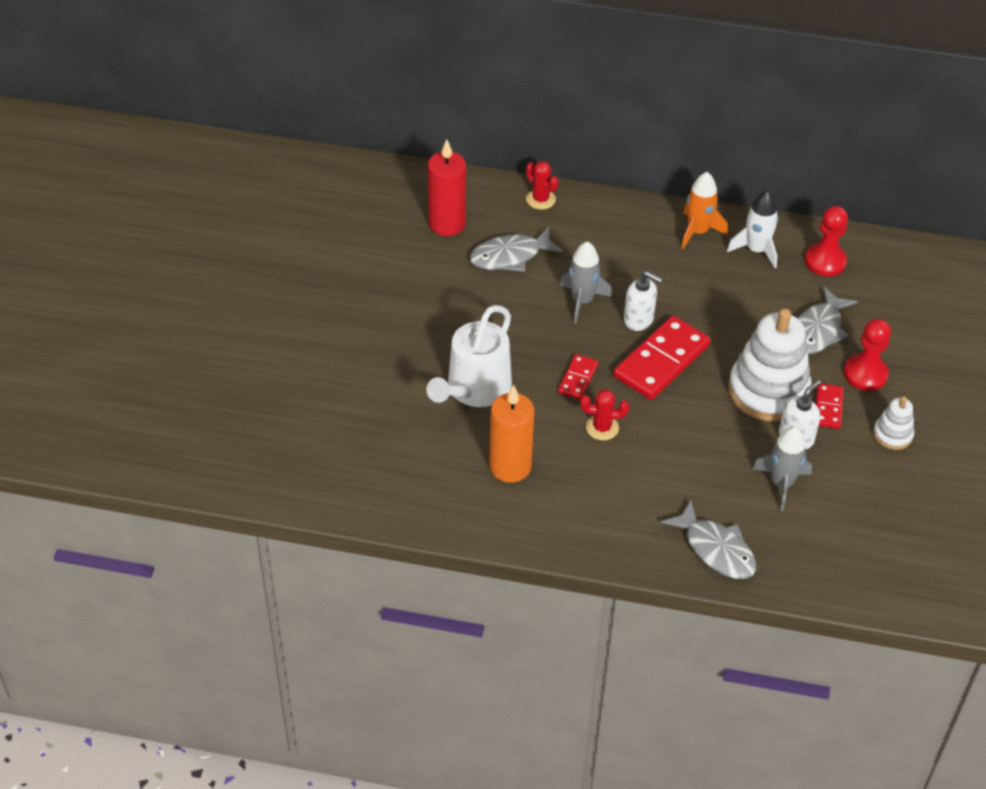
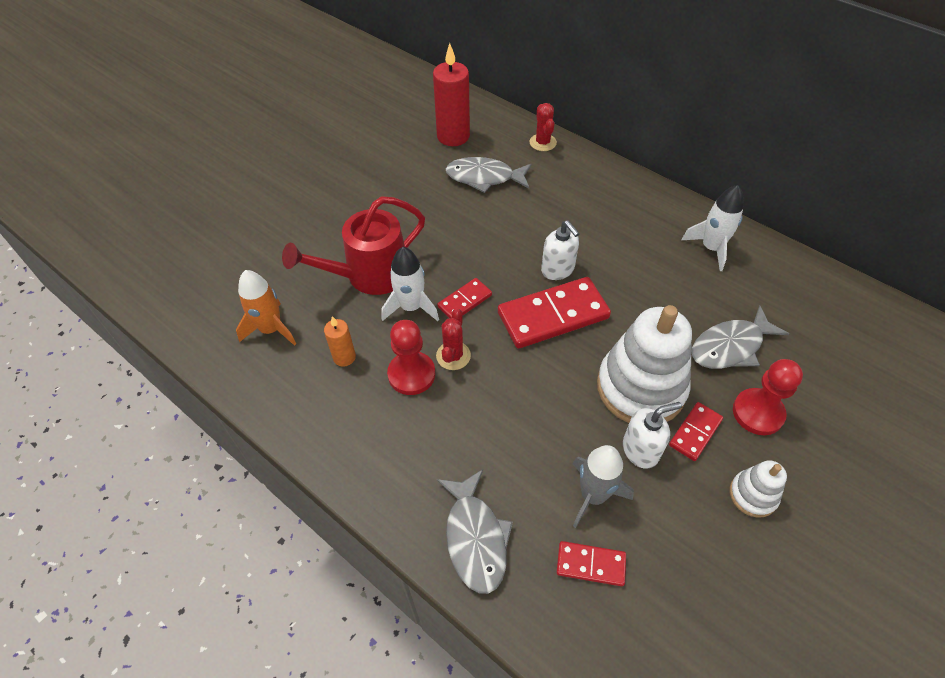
camera: 30 degrees right, 5 degrees up
(475, 389) = (370, 274): white watering can -> red watering can
(510, 467) = (344, 357): orange candle -> orange candle, size x0.53
(535, 402) = (411, 307): none -> white rocket
(582, 301) = (518, 235): grey rocket -> none
(602, 427) = (453, 356): red cactus -> red cactus turned 75 degrees clockwise
(698, 232) = (664, 213): orange rocket -> orange rocket (271, 329)
(808, 529) = (590, 564): none -> red domino
(825, 261) = (776, 282): red pawn -> red pawn (411, 374)

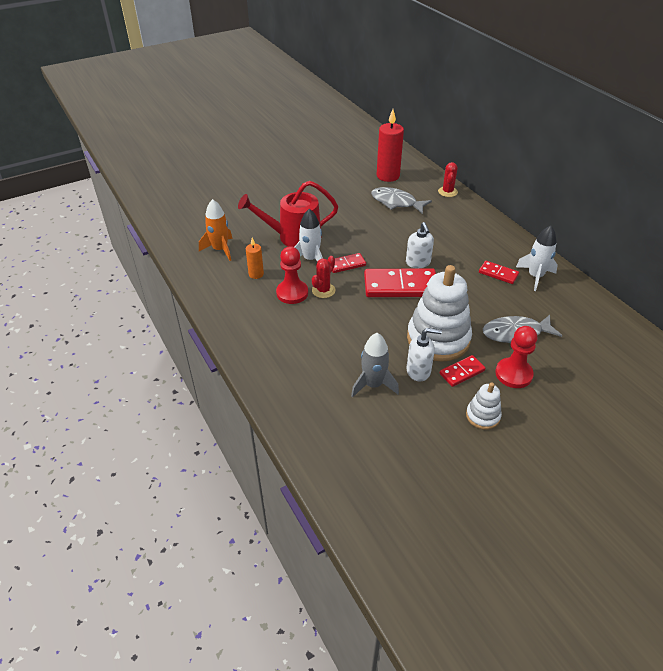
camera: 20 degrees right, 10 degrees down
(475, 538) = (286, 383): grey fish -> none
(590, 564) = (351, 418): red domino -> red domino (498, 274)

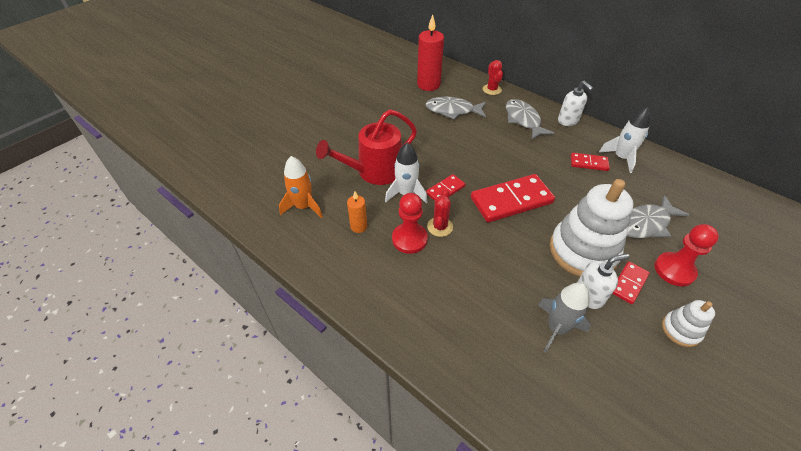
camera: 20 degrees left, 5 degrees up
(418, 263) = (511, 170): white soap dispenser -> white soap dispenser (568, 120)
(460, 224) = (523, 120): none -> grey fish

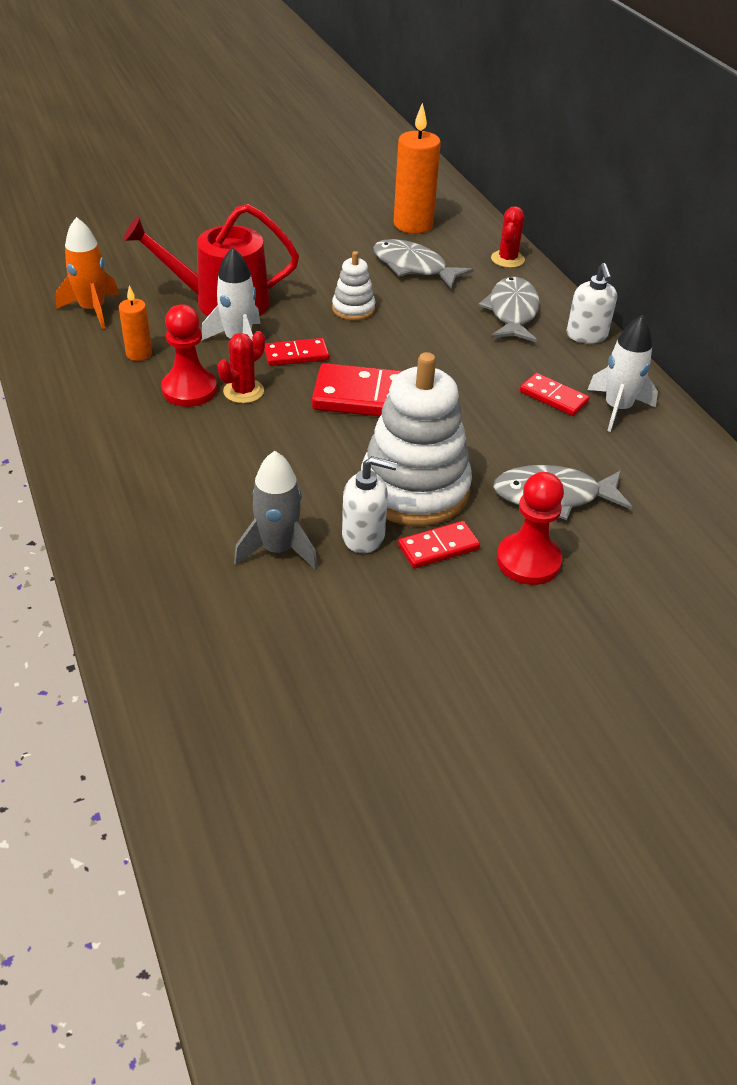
camera: 25 degrees right, 5 degrees down
(428, 85) = (413, 225): red candle -> orange candle
(680, 330) = (452, 622): white stacking toy -> white stacking toy (353, 309)

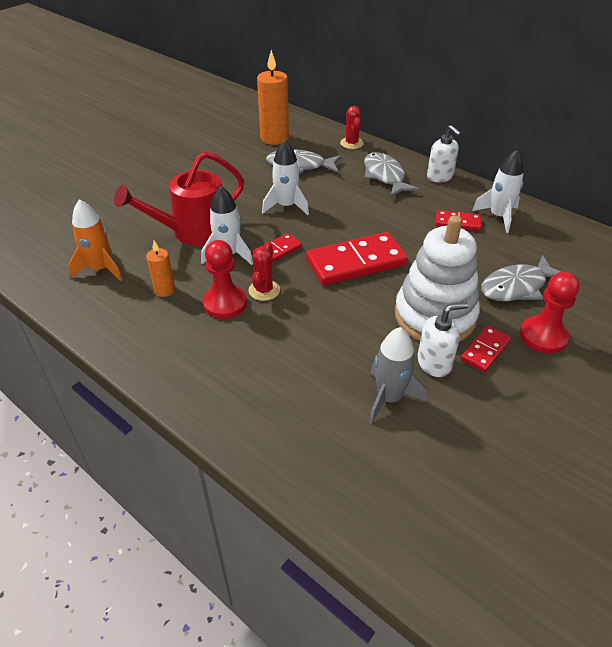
camera: 25 degrees left, 0 degrees up
(353, 309) = (286, 206): white stacking toy -> white rocket

